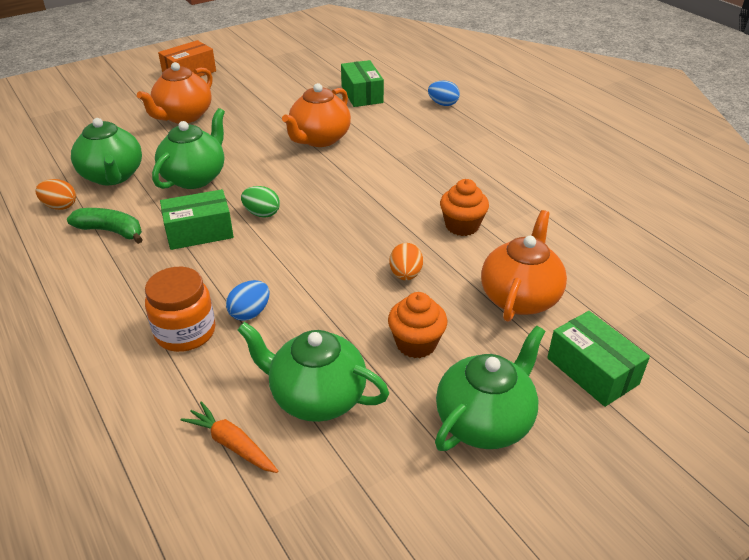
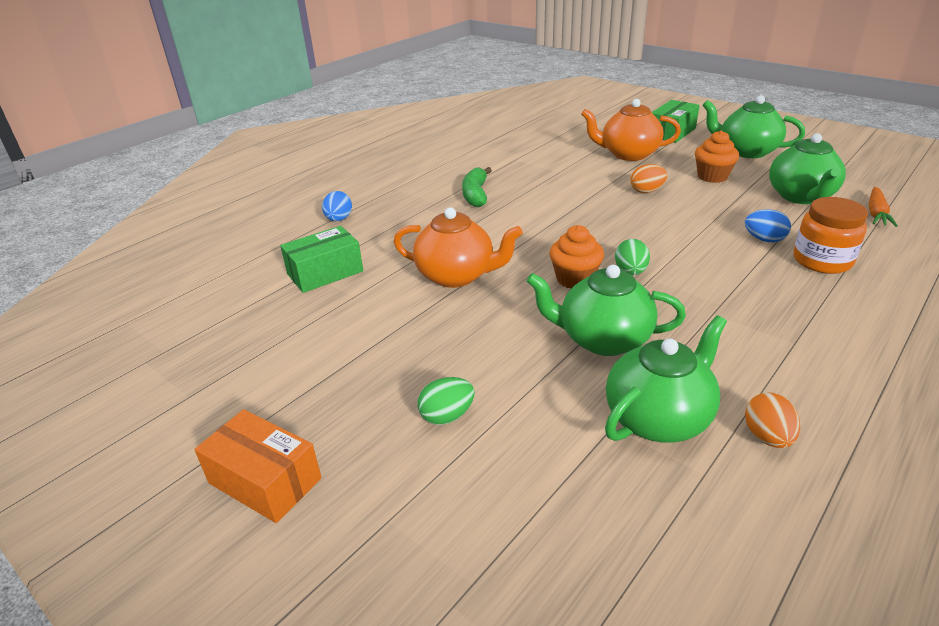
camera: 105 degrees left, 5 degrees down
(111, 231) = (760, 362): green banana -> green banana (475, 194)
(183, 116) = (447, 416): orange teapot -> green egg
(199, 232) = (696, 299): green box -> none
(462, 226) = (563, 181): orange cupcake -> orange cupcake (575, 279)

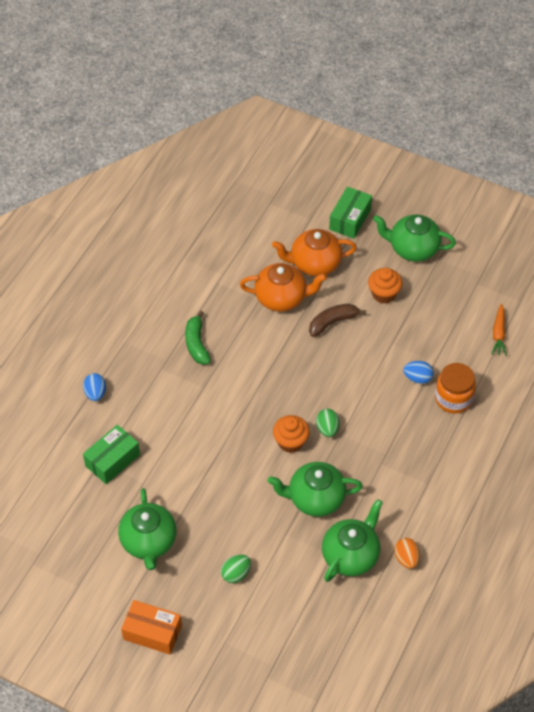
camera: 15 degrees left, 20 degrees up
(457, 276) = (209, 450): orange teapot -> orange teapot (282, 298)
(646, 191) = (333, 322): orange egg -> brown banana
(801, 197) = (448, 317): green teapot -> green teapot (149, 542)

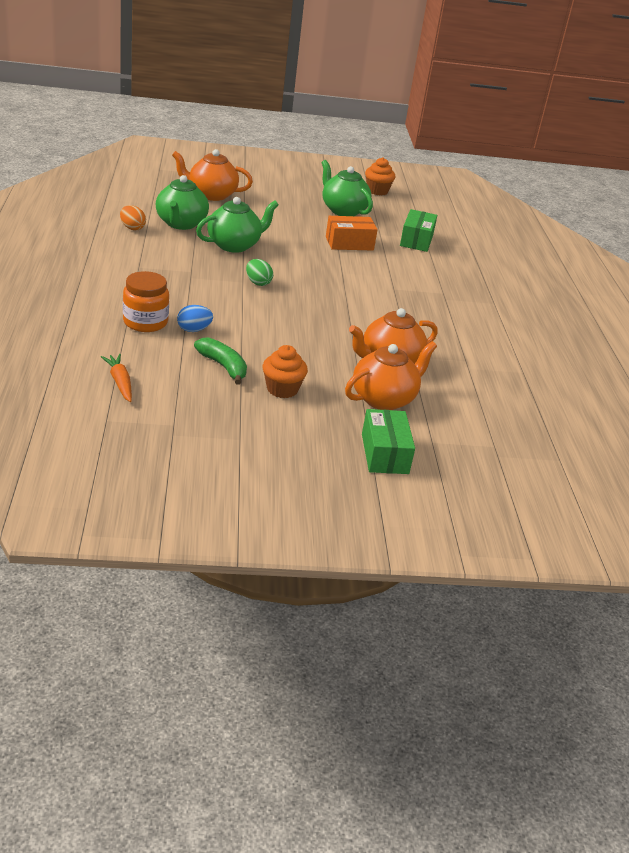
camera: 145 degrees right, 20 degrees down
(95, 393) = (476, 270): blue egg -> none
(152, 632) = (298, 179): orange box -> orange box (349, 243)
(196, 344) = (432, 313): green banana -> green banana (223, 366)
(236, 574) = (264, 206): green egg -> none
(284, 615) = (211, 194): none -> orange teapot
(290, 442) = (284, 270): orange cupcake -> orange cupcake (377, 191)
(333, 322) = (318, 354): brown banana -> none
(412, 249) = (281, 442): green teapot -> none

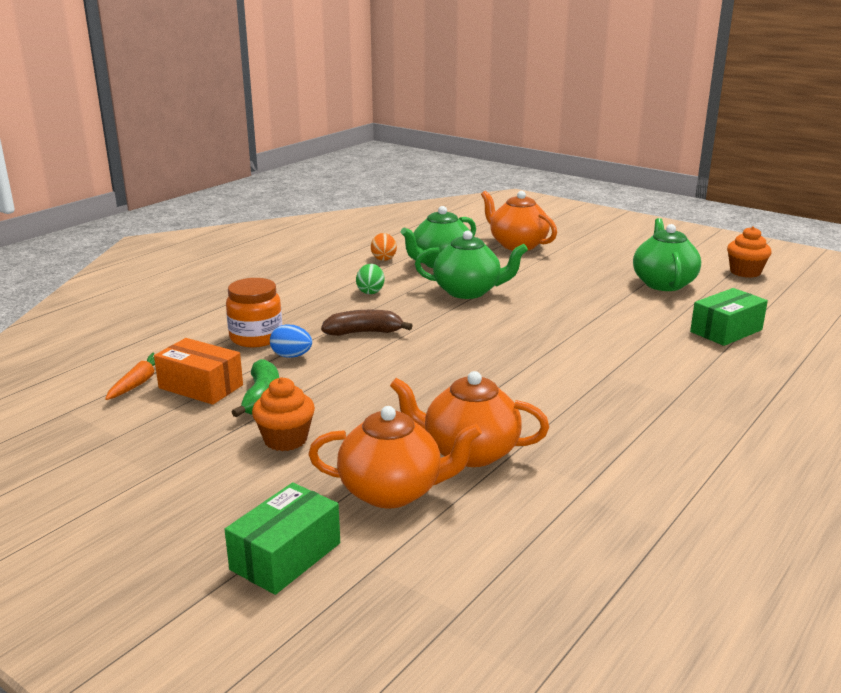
camera: 45 degrees right, 10 degrees down
(214, 297) = (364, 332): none -> brown banana
(258, 283) = (437, 330): green egg -> green egg (370, 291)
(349, 243) = (619, 316): orange box -> orange box (201, 386)

